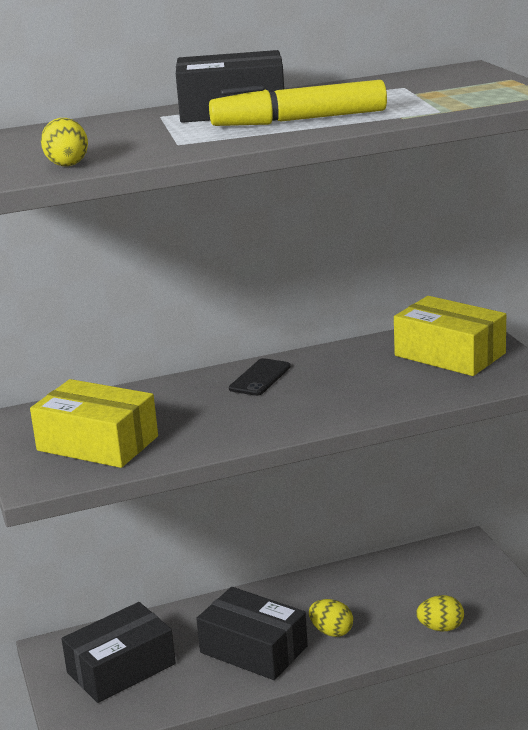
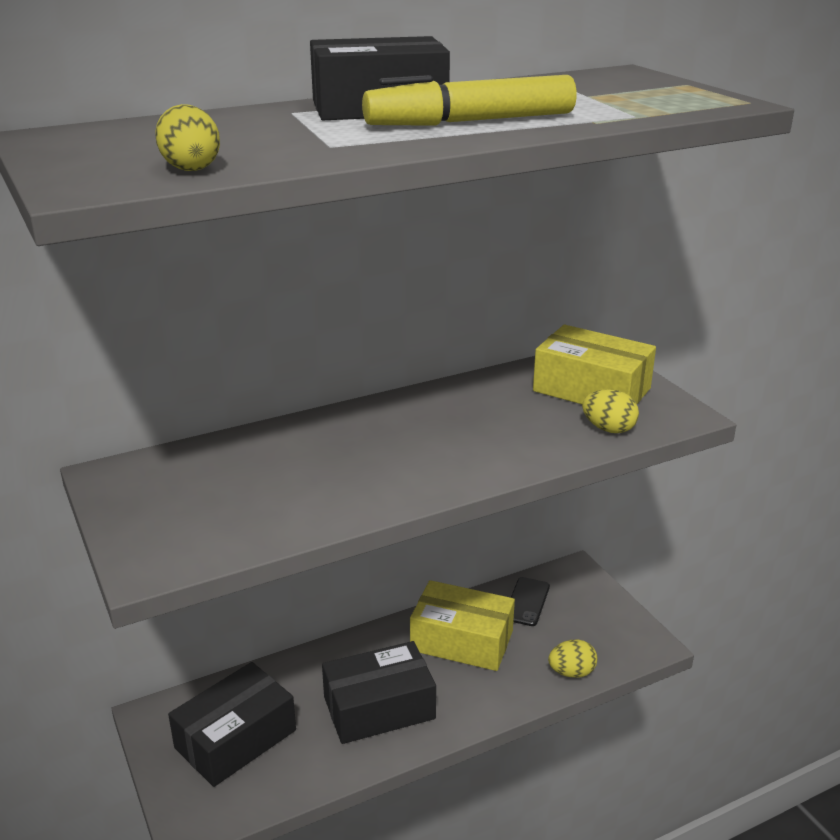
camera: 10 degrees left, 5 degrees up
(97, 443) = (217, 509): yellow box -> yellow box (462, 640)
(253, 649) = (379, 708): black box -> black box turned 45 degrees counterclockwise
(260, 378) = (391, 419): black phone -> black phone (527, 602)
(331, 632) = (459, 682): yellow egg -> yellow egg (608, 429)

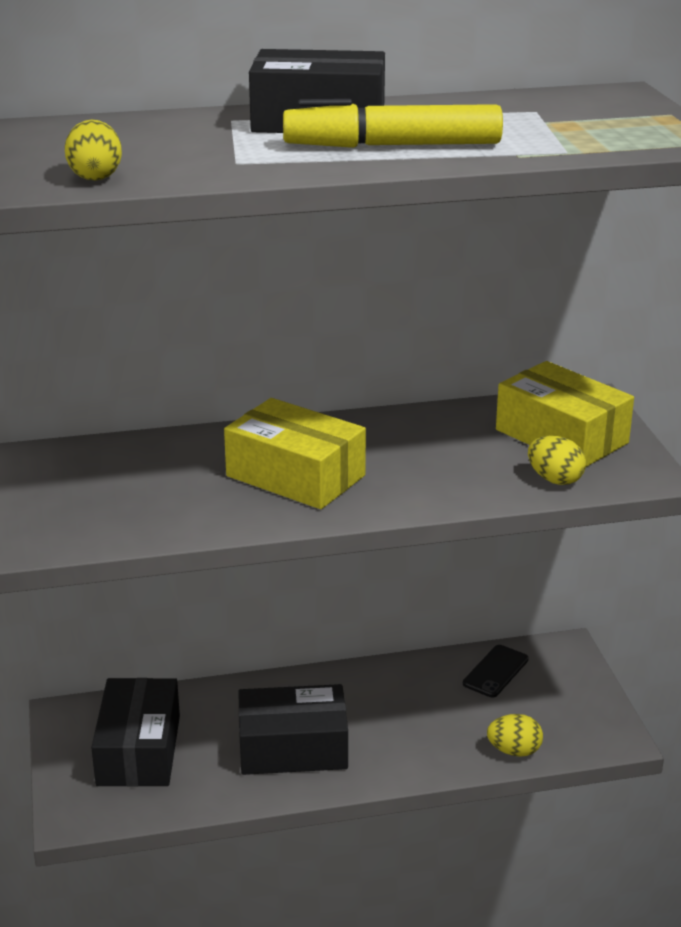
camera: 15 degrees right, 0 degrees up
(235, 739) = (138, 750): black box -> black box turned 60 degrees counterclockwise
(462, 640) = (406, 698): yellow box -> yellow box (295, 476)

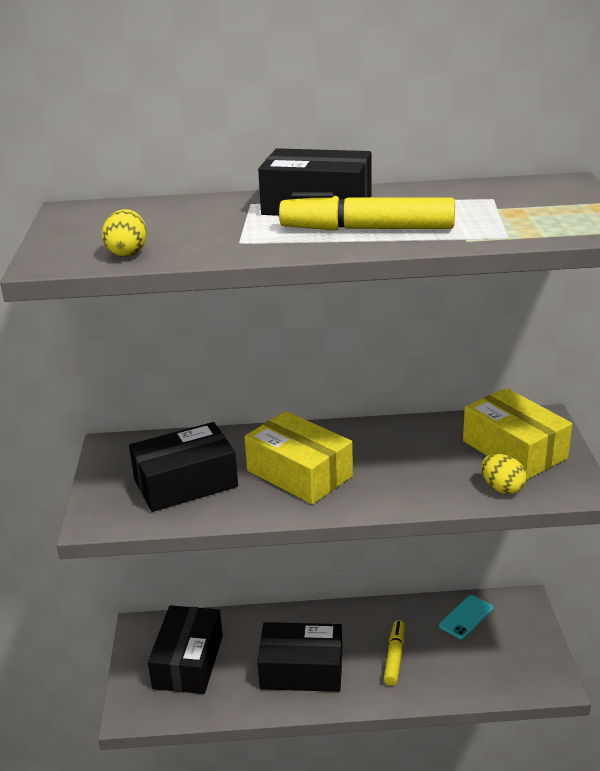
camera: 10 degrees right, 0 degrees up
(148, 494) = (185, 483): none -> black box
(411, 724) = (394, 657): none -> yellow marker
(495, 671) = (466, 617): black phone -> turquoise phone
(514, 751) = (471, 687): yellow egg -> none

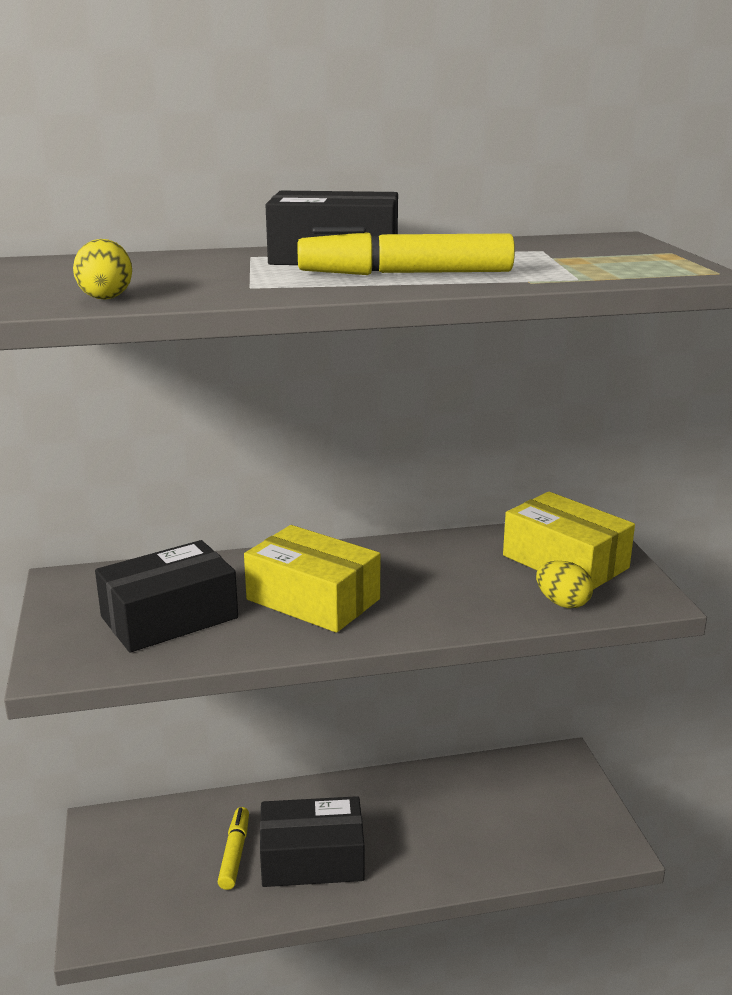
camera: 10 degrees left, 5 degrees down
(188, 662) = (165, 861): black box -> none
(394, 657) = (424, 833): yellow marker -> yellow marker (234, 853)
(466, 617) = (501, 780): turquoise phone -> none

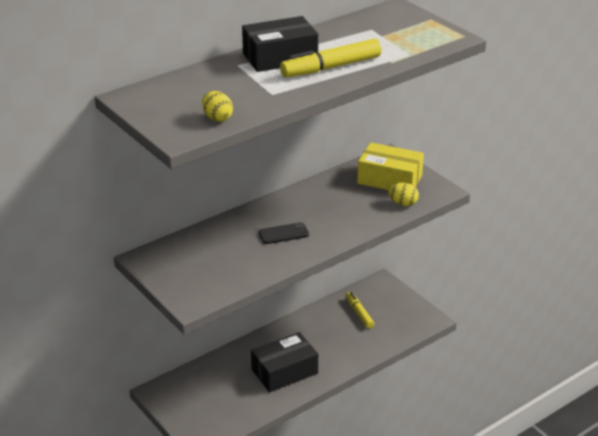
camera: 25 degrees left, 10 degrees up
(169, 617) = (221, 263): black box -> none
(234, 853) = (242, 382): yellow marker -> yellow marker (359, 313)
(313, 599) = (283, 233): yellow box -> black phone

